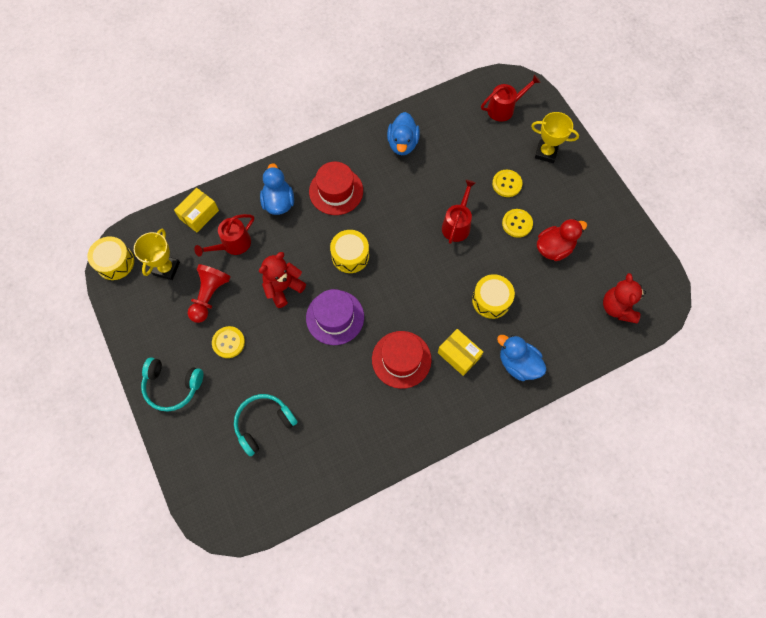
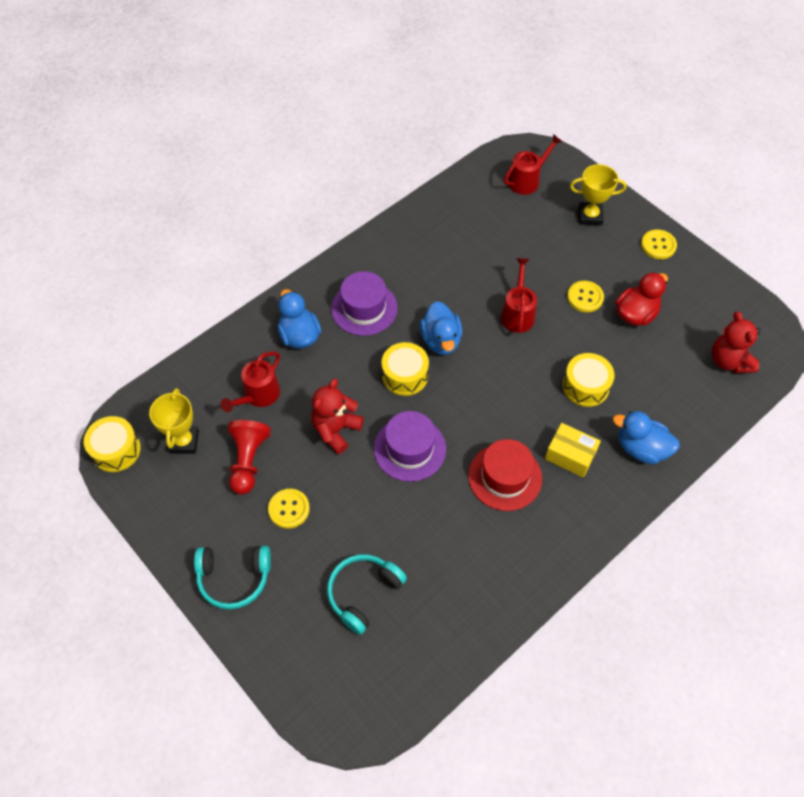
camera: 15 degrees left, 10 degrees down
(199, 214) = (206, 371): yellow box -> none
(336, 191) = (364, 308): red hat -> purple hat
(402, 144) = (425, 241): blue duck -> blue duck (441, 340)
(507, 184) = (558, 258): yellow button -> yellow button (658, 245)

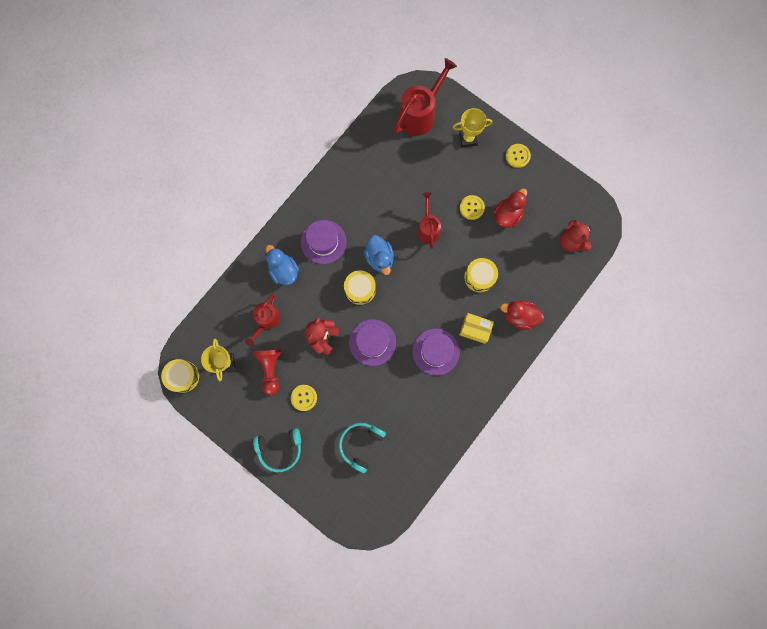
camera: 10 degrees left, 20 degrees up
(505, 477) = (435, 351): red hat -> purple hat
(527, 180) = (420, 114): red watering can -> red watering can, size x1.60
(641, 448) = (519, 316): blue duck -> red duck

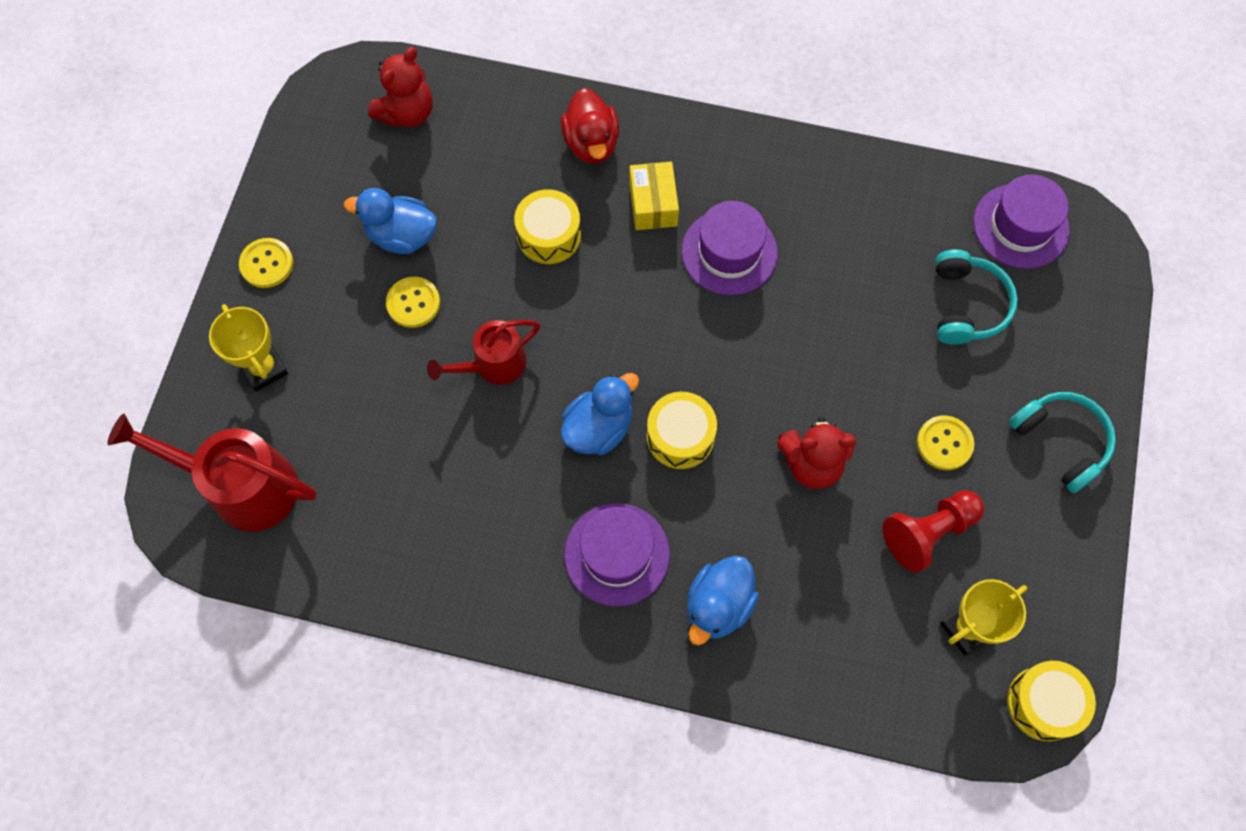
camera: 115 degrees left, 10 degrees down
(266, 321) = (839, 589): red watering can -> none
(361, 444) = (966, 305): turquoise headphones -> turquoise headphones turned 90 degrees counterclockwise
(372, 342) = (772, 368): purple hat -> purple hat (1020, 226)
(507, 215) = (401, 236): red duck -> blue duck

